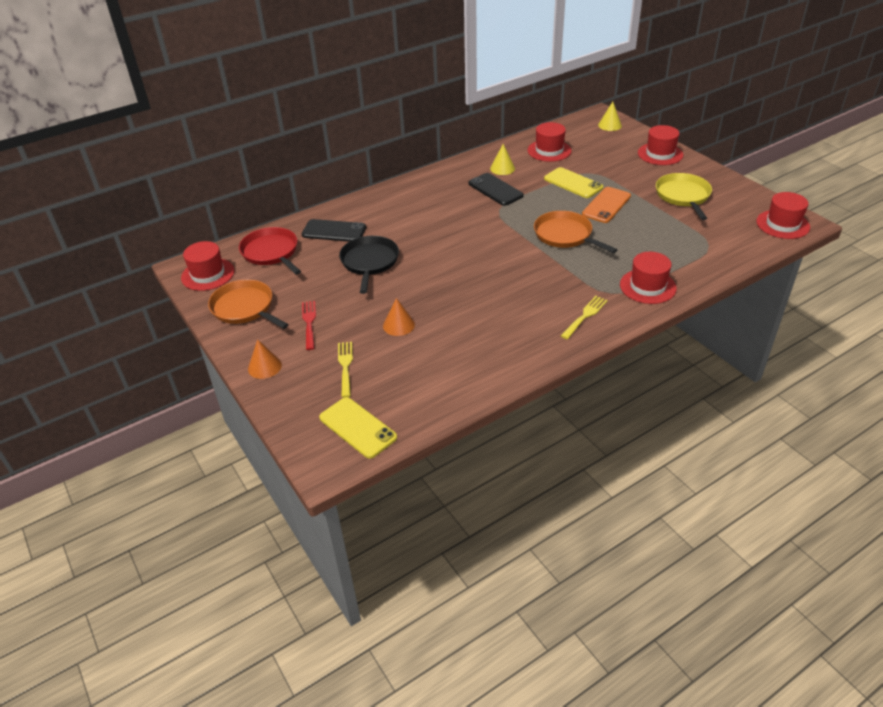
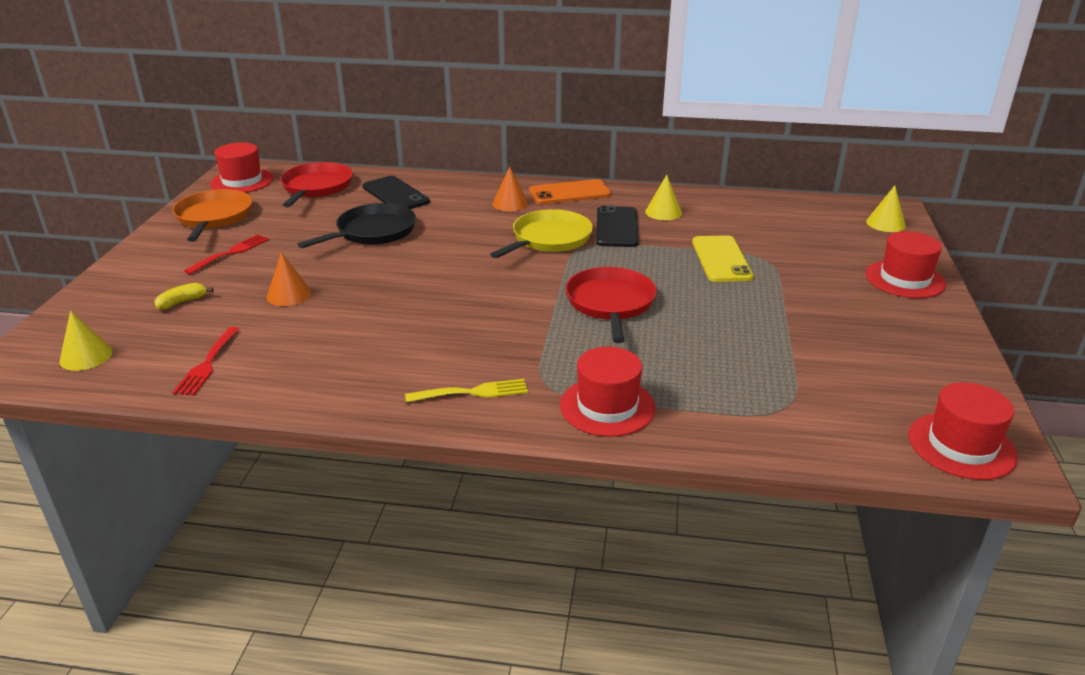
camera: 40 degrees right, 10 degrees down
(264, 367) = (134, 267): orange cone -> orange cone (510, 203)
(345, 366) = (182, 302): yellow fork -> yellow banana
(357, 427) = (86, 356): yellow phone -> yellow cone
(435, 386) = (207, 364): none -> red fork
(549, 150) = (753, 218): red hat -> none
(565, 235) = (610, 303): orange pan -> red pan
(606, 205) = (721, 298): orange phone -> orange phone (569, 193)
(683, 196) = (852, 337): yellow pan -> yellow pan (549, 239)

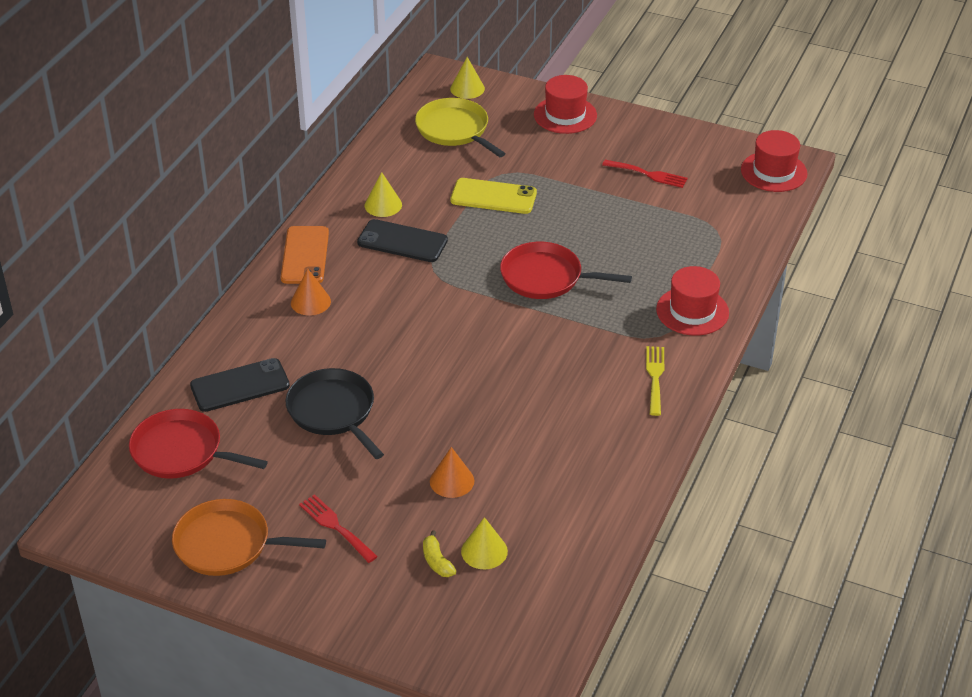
camera: 75 degrees left, 10 degrees up
(86, 356) = (522, 626): yellow cone -> yellow cone (484, 551)
(207, 364) = (564, 537): red fork -> red fork (648, 174)
(242, 181) = (122, 520): red hat -> none
(549, 239) = (407, 290): yellow pan -> yellow pan (454, 130)

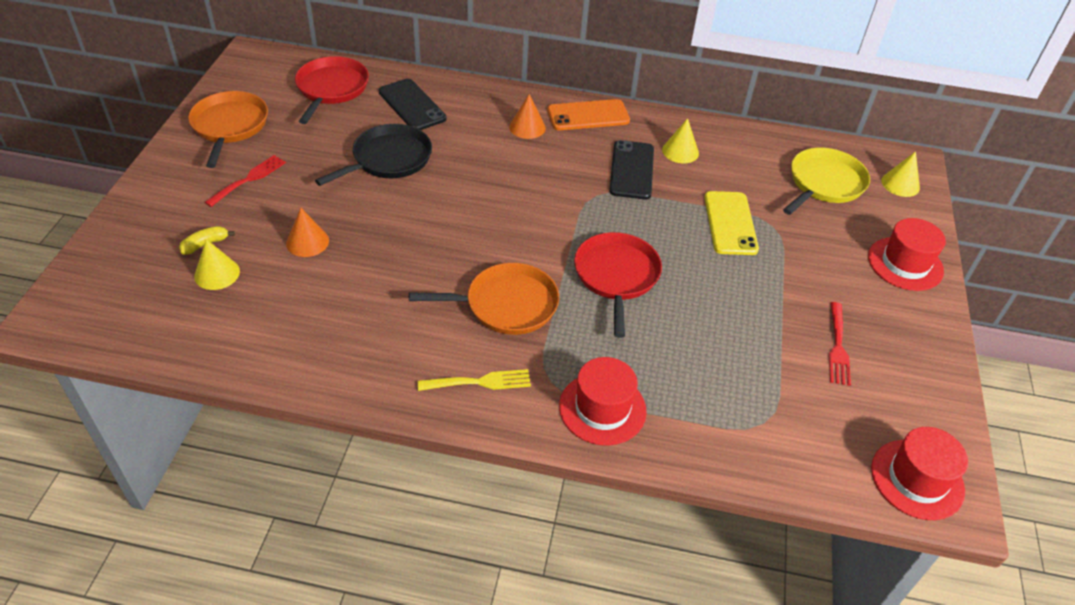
camera: 75 degrees right, 5 degrees up
(567, 350) = (506, 304): none -> orange pan

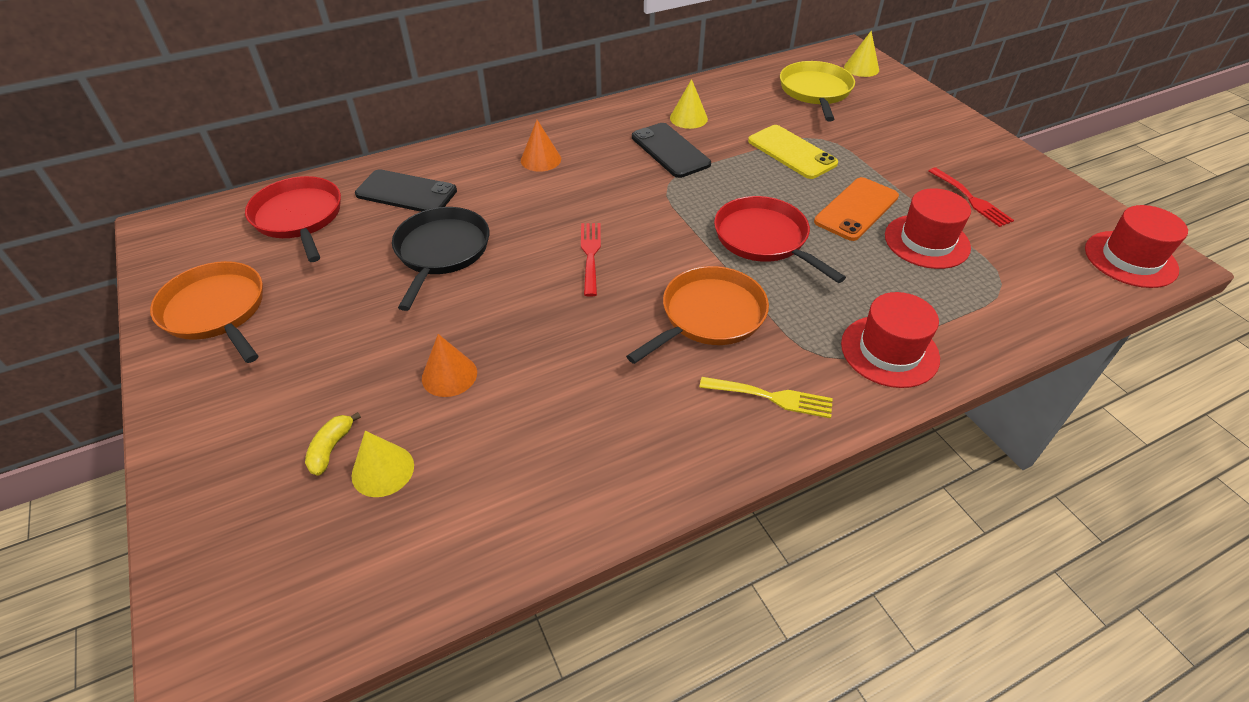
camera: 35 degrees left, 0 degrees up
(249, 179) = (305, 352): red fork -> red fork (590, 255)
(480, 382) = (772, 397): yellow fork -> yellow fork turned 60 degrees clockwise
(588, 115) = (581, 126): orange phone -> orange phone (856, 209)
(905, 264) = (933, 119): red hat -> red hat (927, 241)

